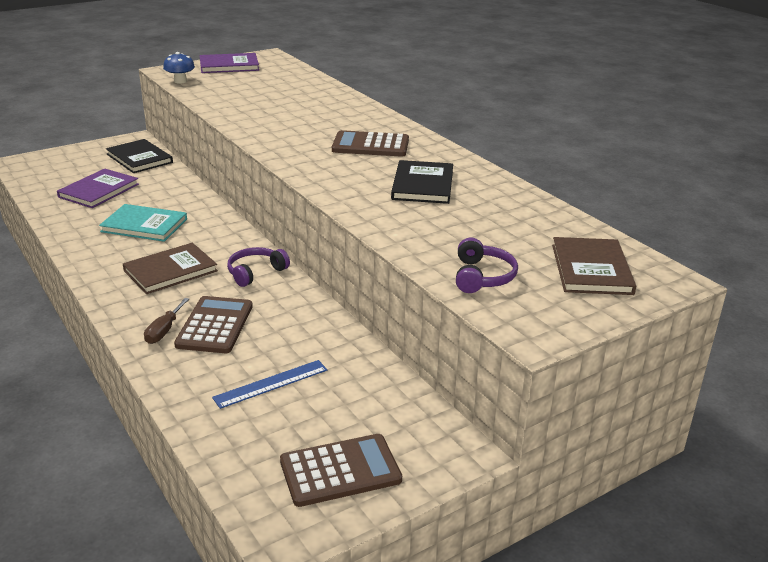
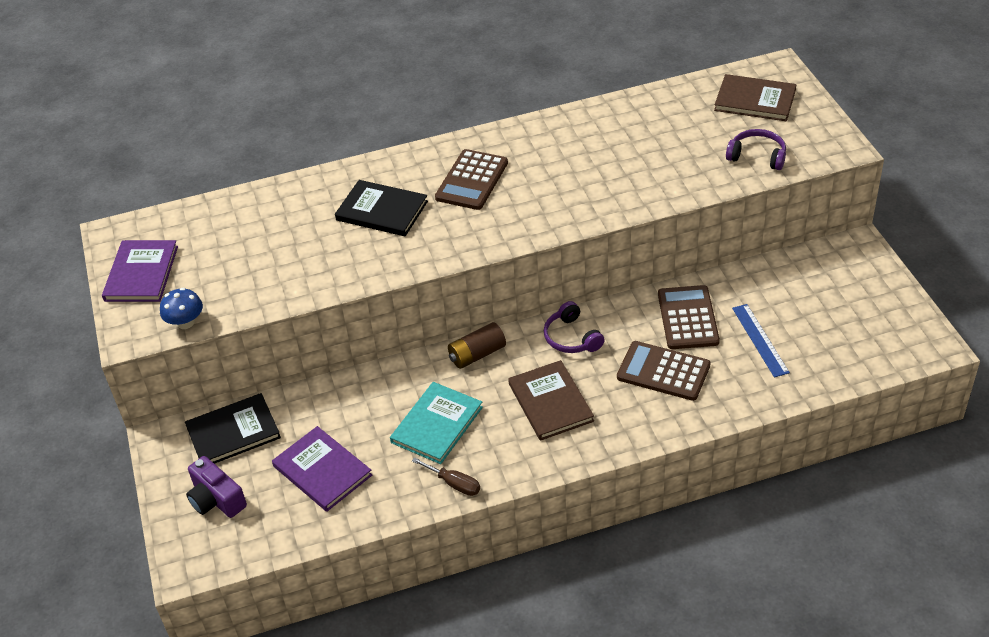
camera: 70 degrees left, 15 degrees up
(77, 162) = (216, 499): none -> purple camera
(164, 331) = (665, 407): brown screwdriver -> brown screwdriver (454, 484)
(227, 232) = (477, 354): none -> brown battery
(340, 470) = (870, 311): brown calculator -> brown calculator (687, 318)
(423, 185) = (580, 160): black book -> black book (382, 211)

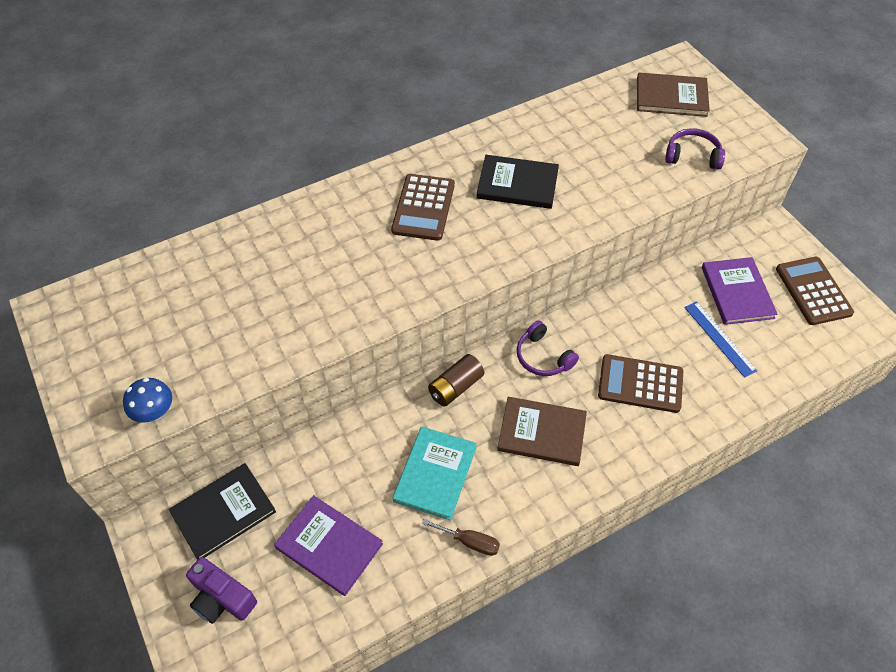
camera: 15 degrees left, 10 degrees up
(141, 273) = (91, 355): purple book -> purple book (737, 292)
(382, 211) = (339, 251): black book -> black book (517, 184)
(550, 402) = (542, 432): brown book -> brown book turned 45 degrees counterclockwise
(687, 318) = (646, 322): brown calculator -> brown calculator (813, 291)

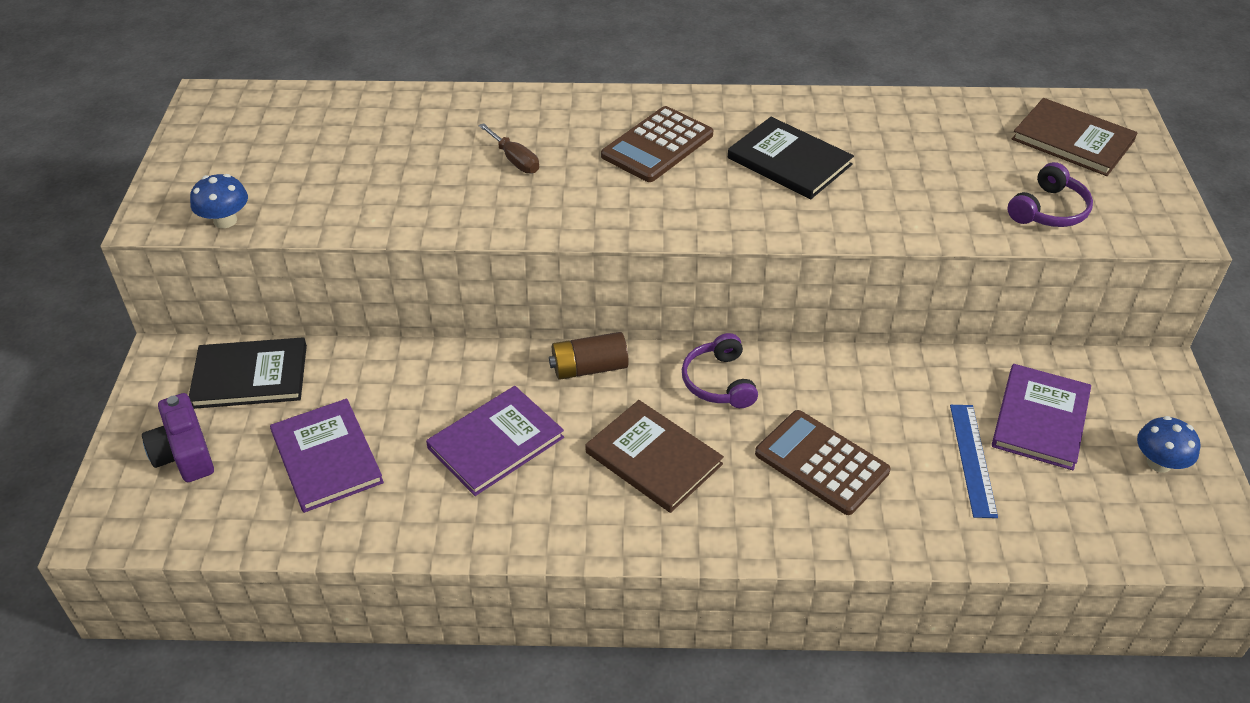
camera: 30 degrees right, 10 degrees down
(435, 474) = (496, 443): turquoise book -> purple book
(470, 542) = (479, 528): brown screwdriver -> brown screwdriver (515, 160)
(692, 156) = (1049, 210): purple headphones -> purple headphones turned 90 degrees clockwise
(813, 291) = (1159, 463): brown calculator -> blue mushroom

